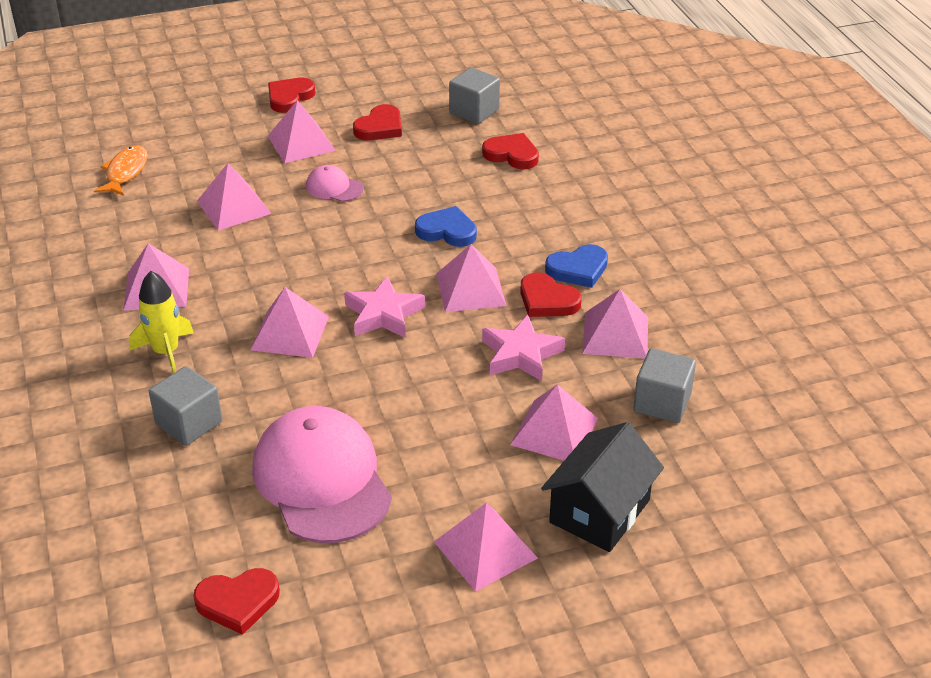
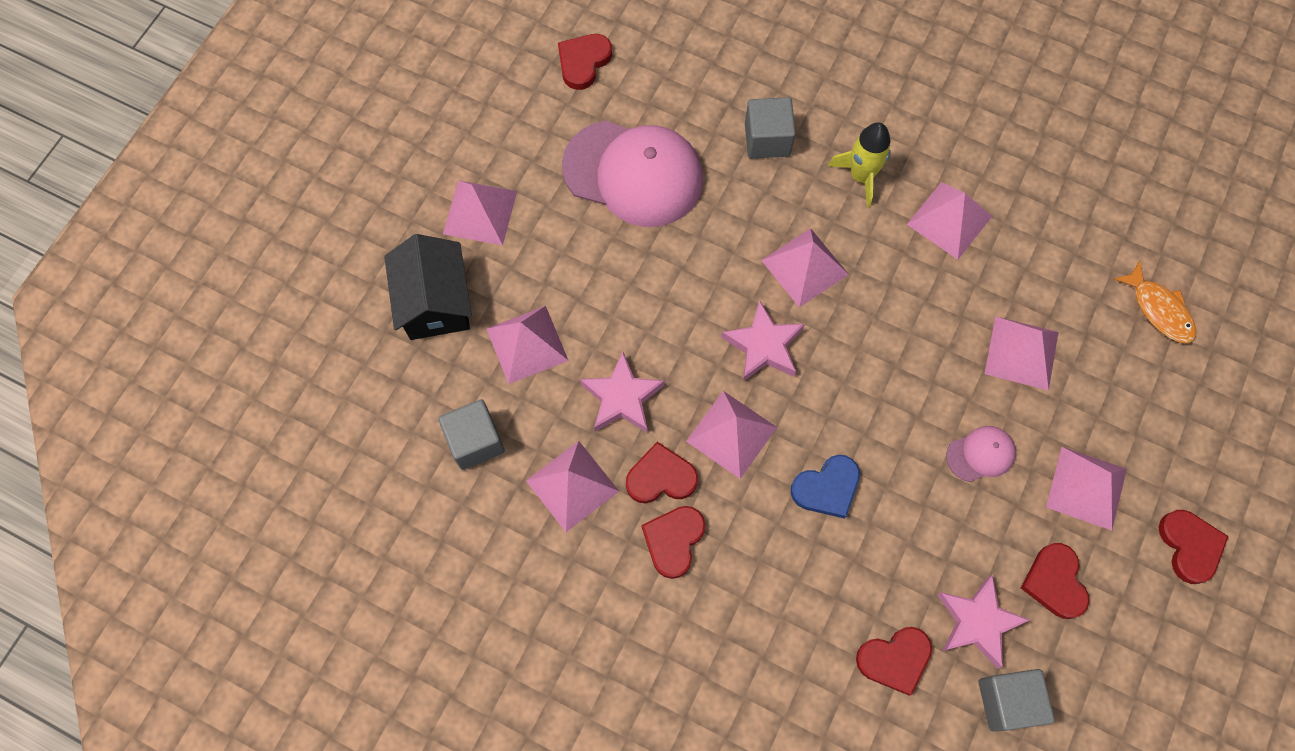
camera: 135 degrees right, 30 degrees up
(445, 140) = (977, 622): none -> pink star
(578, 269) = (673, 541): blue heart -> red heart

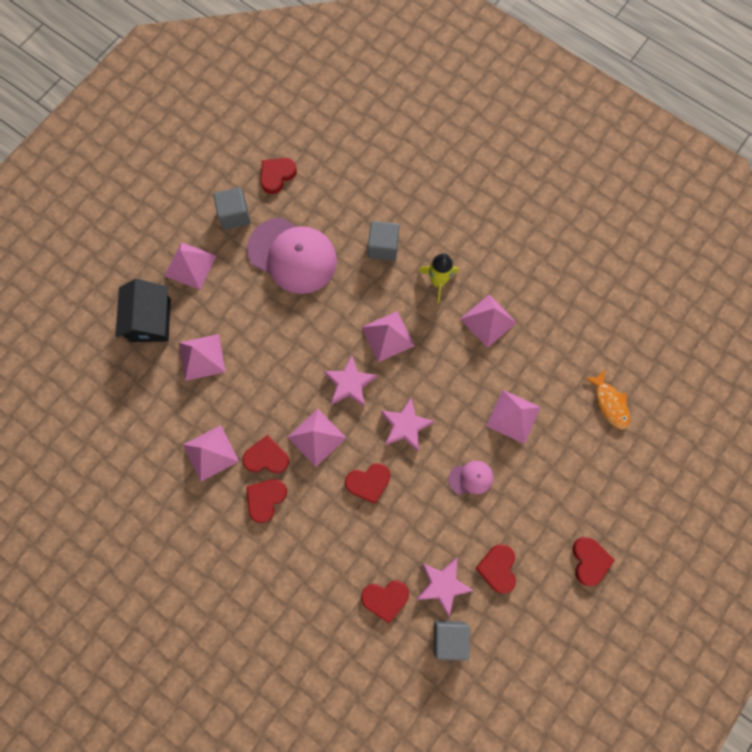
camera: 10 degrees right, 5 degrees up
(475, 441) = (157, 414): grey cube -> grey cube (234, 215)
(622, 398) = (253, 402): pink star -> pink star (405, 426)
(826, 488) = (368, 482): blue heart -> red heart
(1086, 488) = (533, 511): pink pyramid -> none

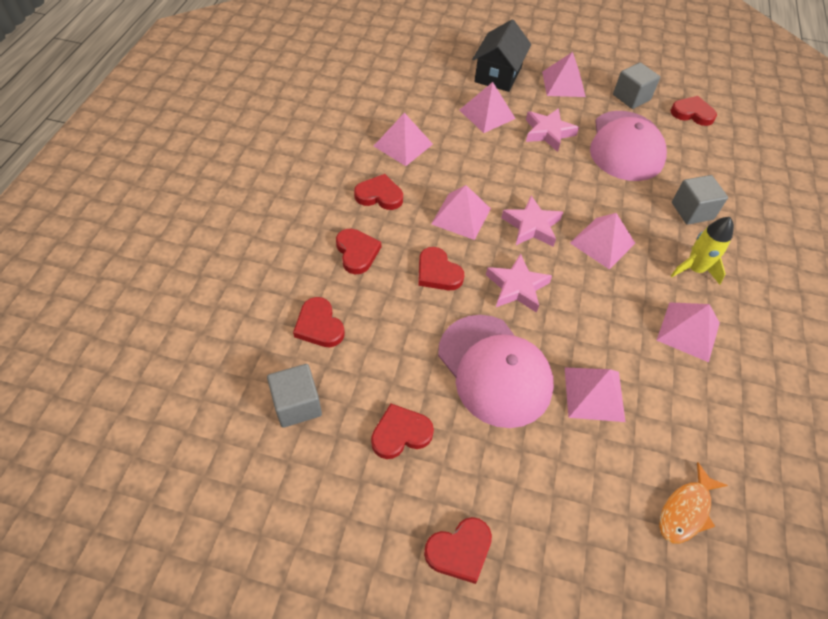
camera: 65 degrees right, 20 degrees down
(150, 320) = (498, 74): black house -> black house turned 45 degrees counterclockwise
(266, 457) = (420, 184): red heart -> red heart (357, 252)
(443, 584) = (357, 378): pink star -> pink star (548, 133)
(471, 478) = (494, 370): pink cap -> pink cap, size x2.23

